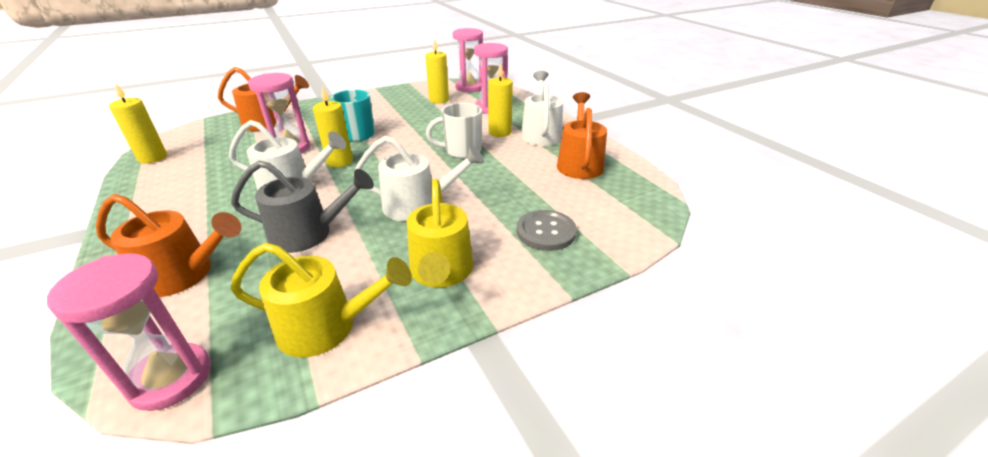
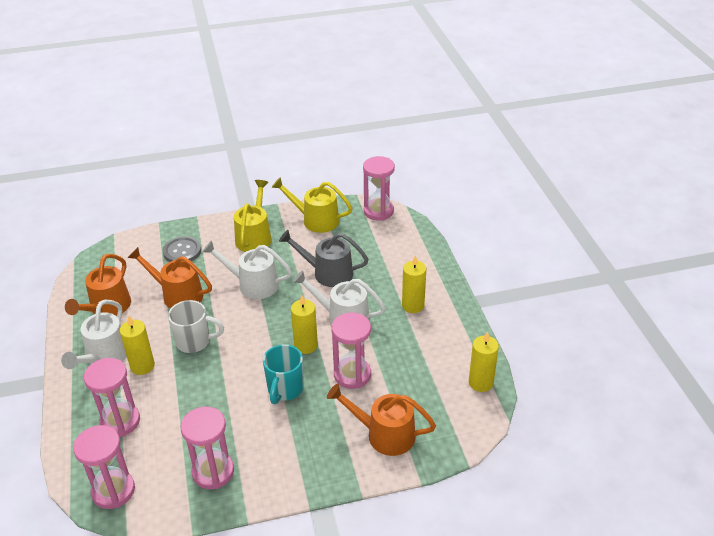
camera: 165 degrees left, 5 degrees up
(184, 275) = (394, 257): orange watering can -> orange watering can (177, 295)
(405, 98) = (213, 472): none -> pink hourglass
(439, 100) = (172, 456): yellow candle -> yellow candle (413, 305)

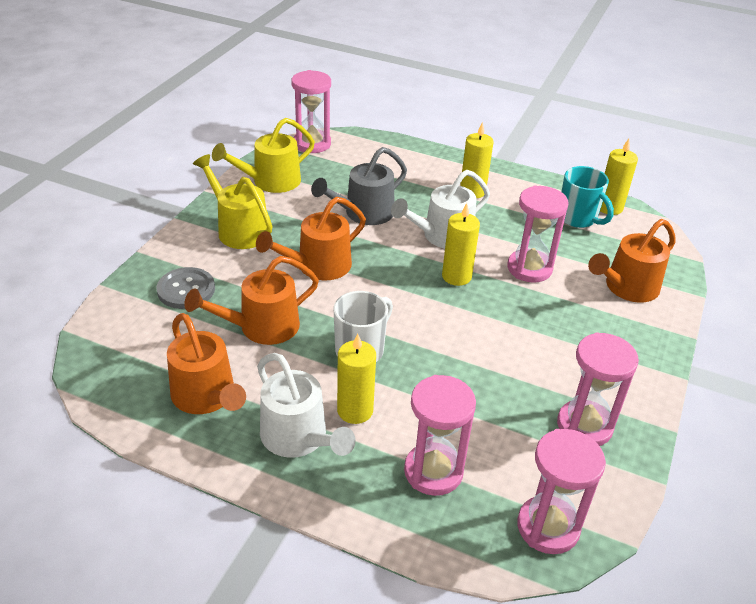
camera: 55 degrees left, 0 degrees up
(253, 284) = (318, 266): white watering can -> orange watering can
(285, 389) = (507, 319): turquoise mug -> turquoise mug (578, 218)

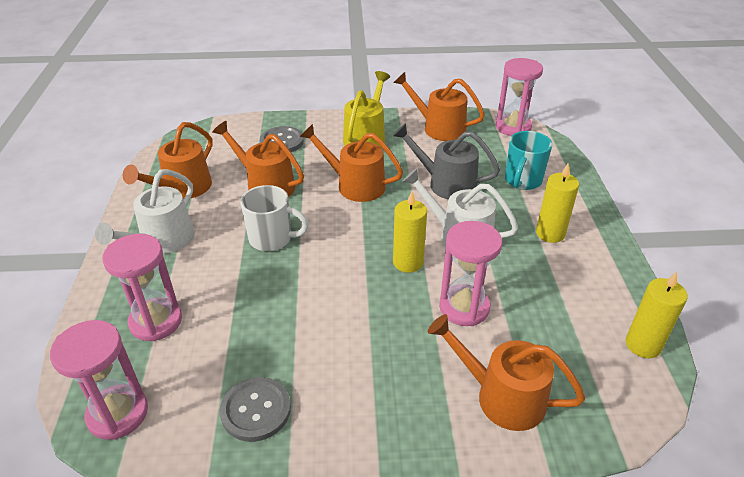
camera: 65 degrees right, 0 degrees up
(270, 182) = (438, 128): yellow watering can -> orange watering can
(355, 410) = (203, 258): yellow candle -> none
(578, 218) = (591, 323): turquoise mug -> turquoise mug (522, 181)
(584, 426) = (256, 410): pink hourglass -> grey button

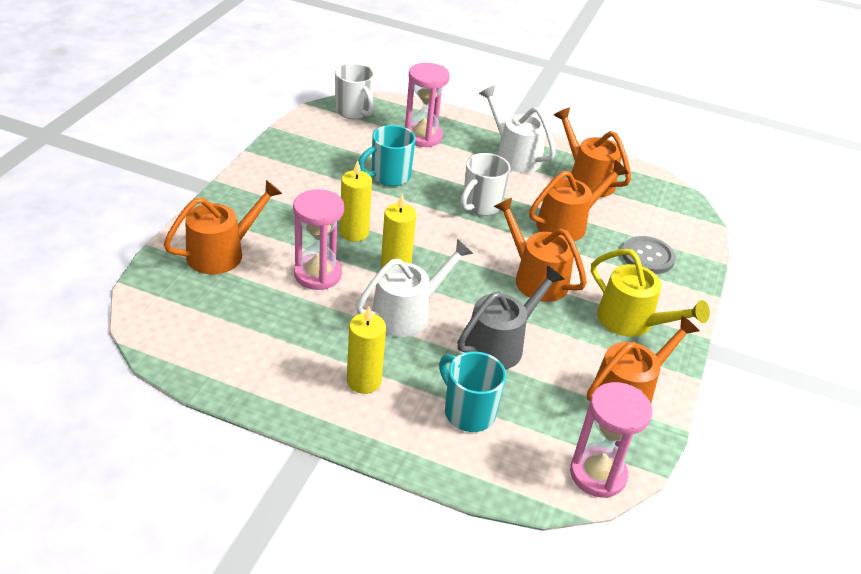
camera: 110 degrees right, 0 degrees up
(118, 414) = (354, 112): pink hourglass -> white mug
(256, 410) = (312, 154): grey button -> none
(262, 319) = (389, 176): none -> turquoise mug
(354, 185) = (535, 278): orange watering can -> orange watering can turned 90 degrees counterclockwise
(643, 345) = (187, 356): yellow candle -> yellow candle (354, 233)

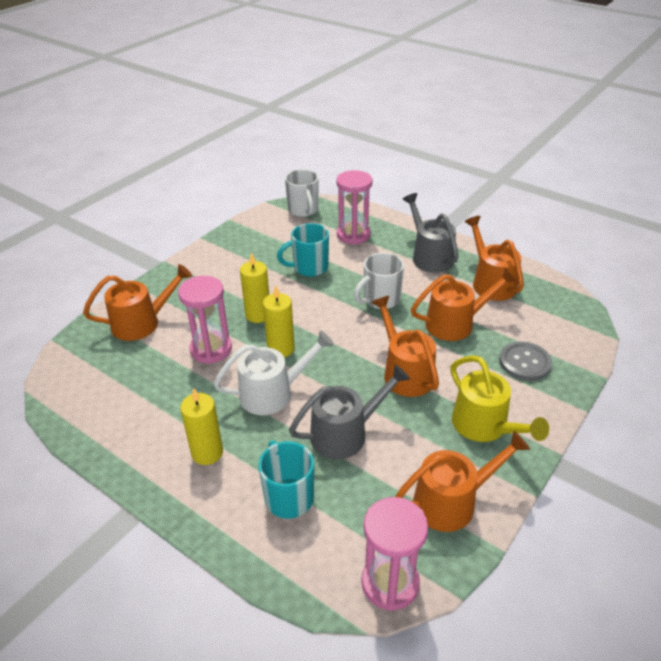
camera: 20 degrees right, 0 degrees up
(514, 155) = (429, 256): white watering can -> grey watering can

